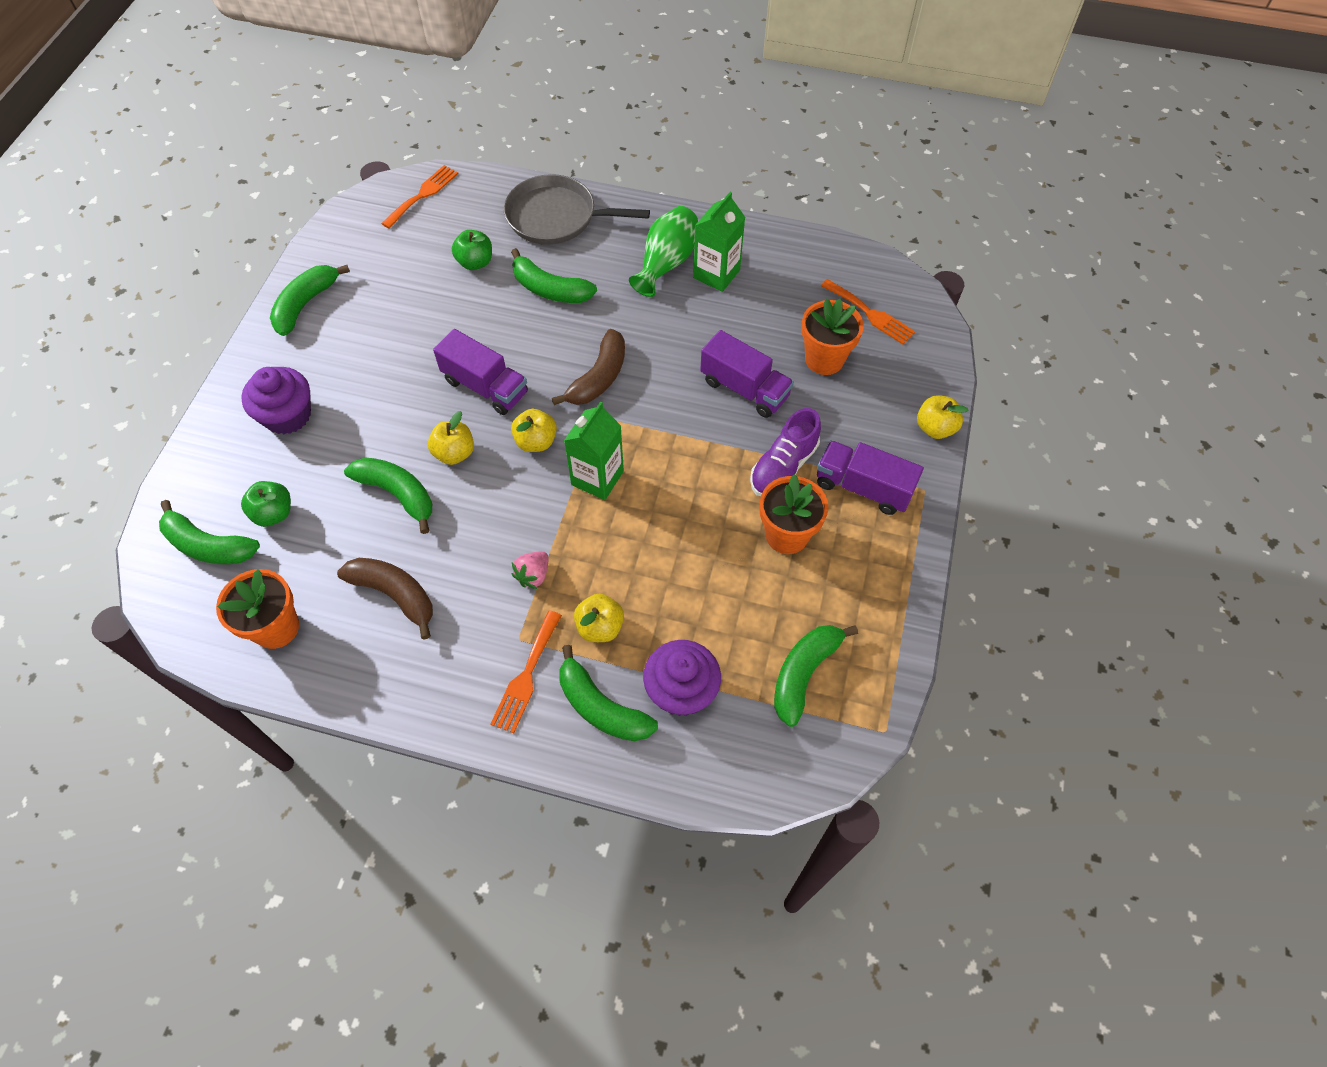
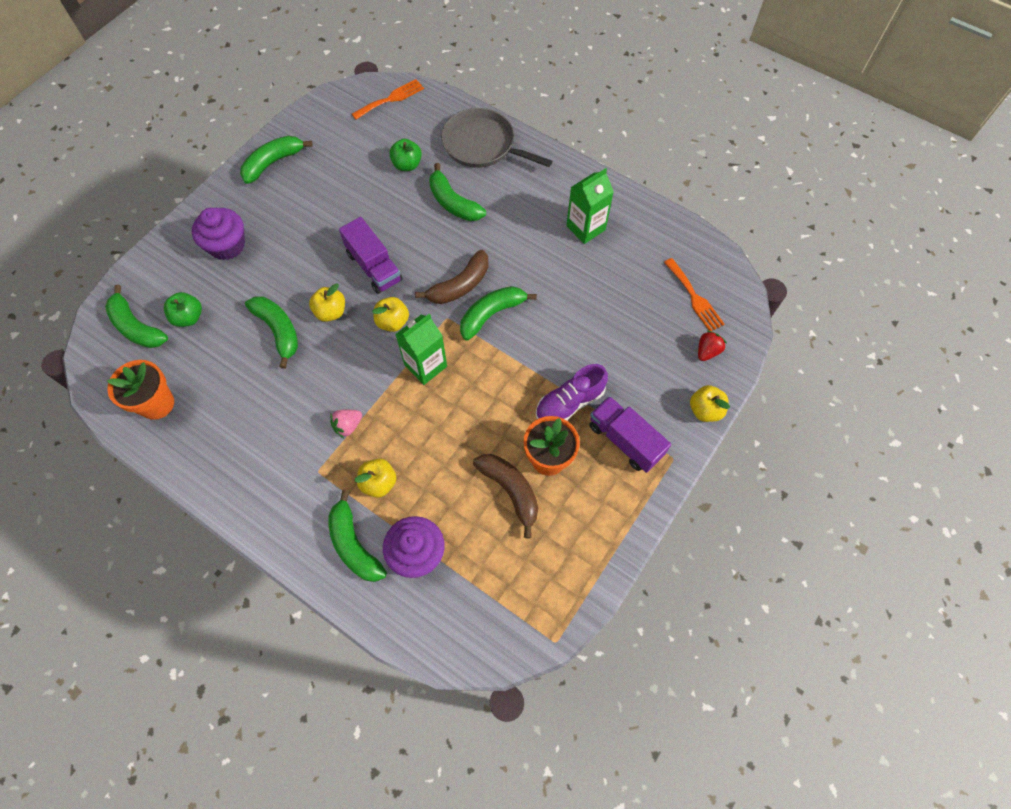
camera: 20 degrees right, 5 degrees up
(395, 594) = (246, 407): brown banana -> brown banana (511, 491)
(526, 676) = (311, 501): orange fork -> none
(666, 263) = (550, 207): green vase -> none
(744, 389) = (567, 329): purple truck -> none
(803, 673) = (513, 573): green banana -> green banana (491, 314)
(824, 359) = (640, 324): orange flower pot -> none
(909, 366) = (707, 351): none -> red strawberry

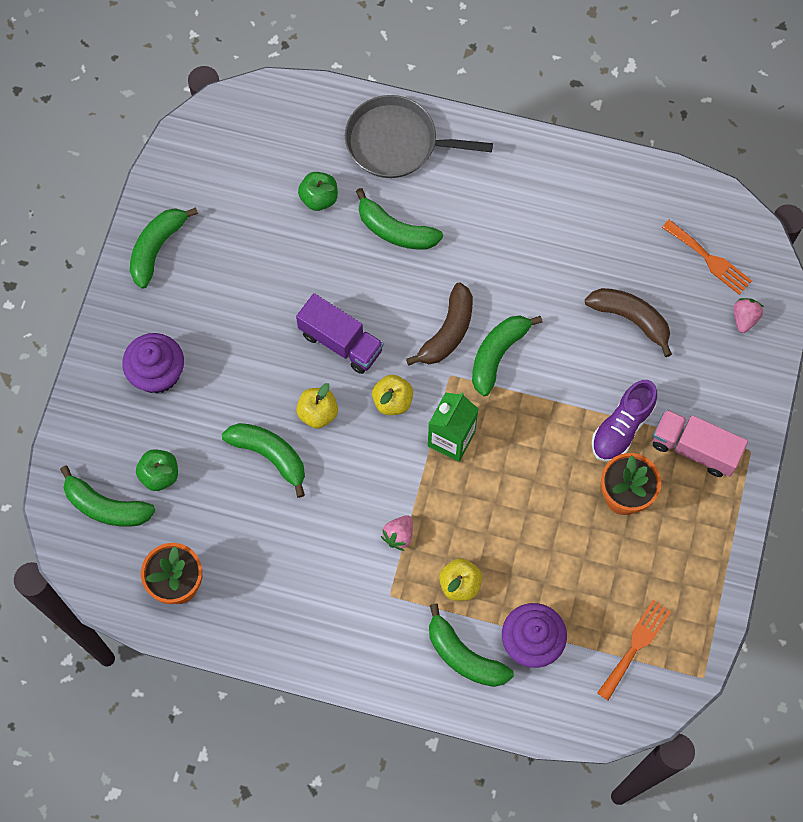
camera: 20 degrees left, 5 degrees up
(391, 99) = (258, 114): orange fork -> orange fork (635, 646)
(511, 491) = (599, 544): brown banana -> brown banana (631, 319)
(585, 228) = (559, 212): green carton -> none
(625, 440) = (694, 448): purple truck -> pink truck
(705, 410) = (764, 386): yellow apple -> none
(707, 351) = (744, 318): red strawberry -> pink strawberry

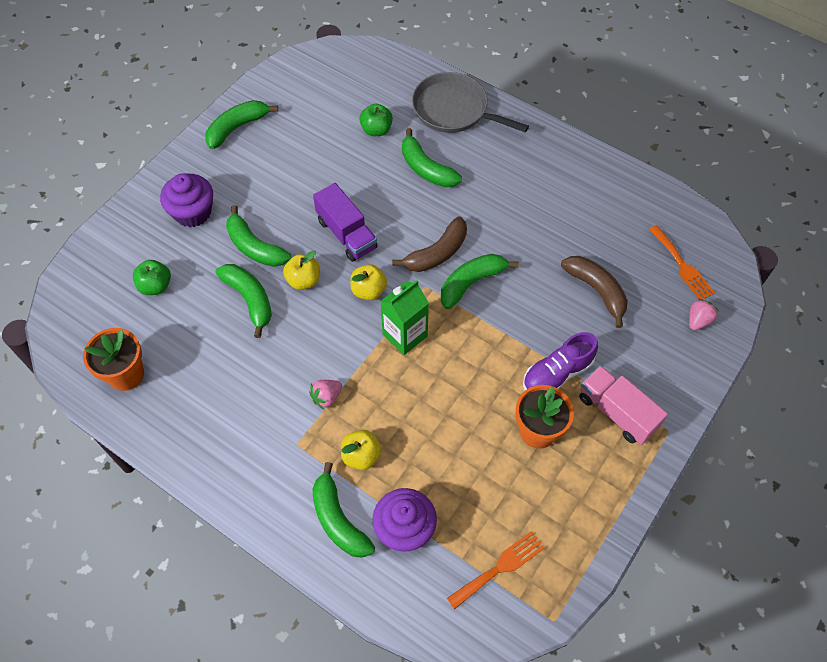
camera: 20 degrees right, 10 degrees down
(106, 507) = (101, 296): green banana -> green banana (254, 247)

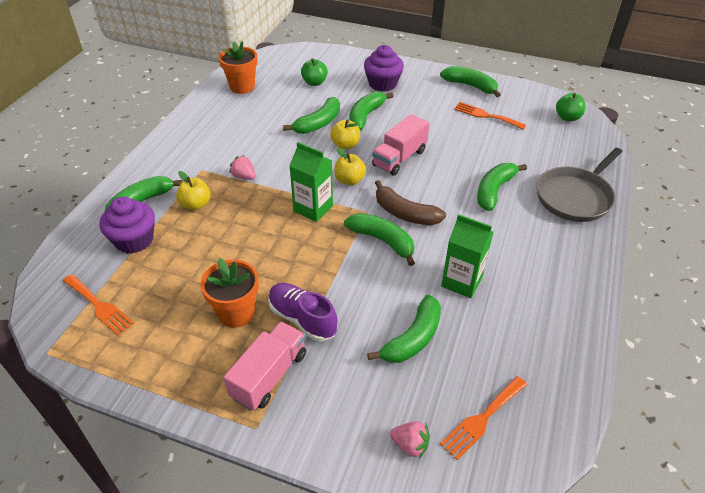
camera: 75 degrees right, 15 degrees down
(300, 133) = (486, 115): none -> orange fork
(346, 234) = (399, 158): purple truck -> pink truck
(376, 130) = (517, 154): green apple -> green apple (567, 117)
(454, 110) = (575, 196): grey pan -> grey pan turned 150 degrees counterclockwise
(540, 234) = (461, 281): none -> green carton
(597, 290) = (413, 339): brown banana -> green banana

